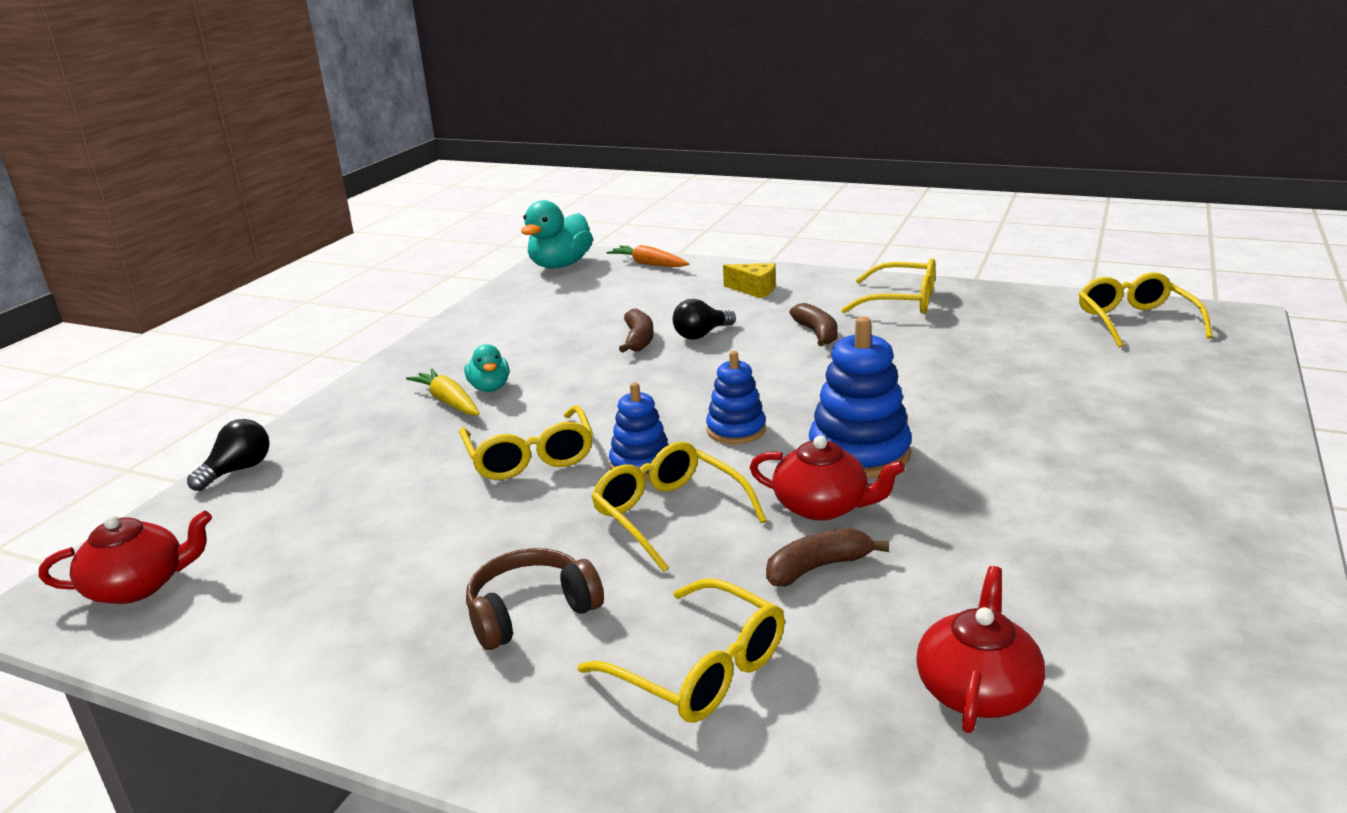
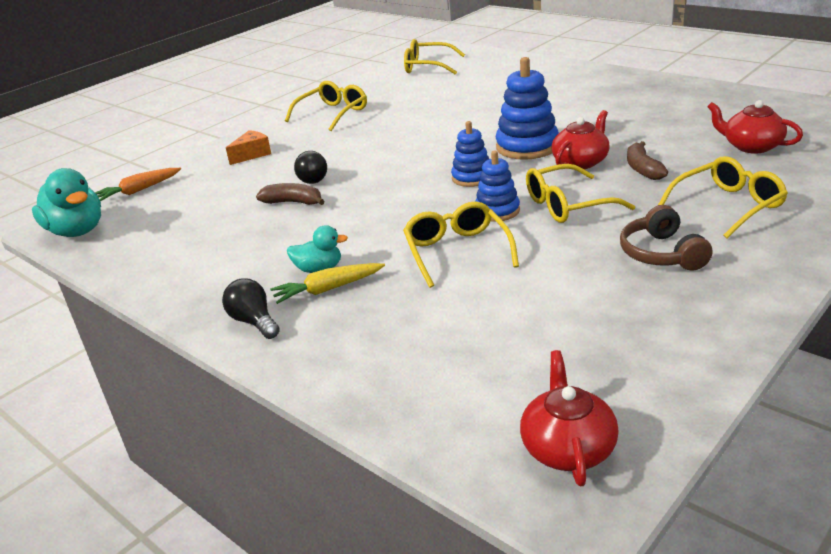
camera: 70 degrees left, 5 degrees up
(238, 470) = (375, 408): black light bulb -> black light bulb (254, 322)
(530, 457) = (457, 252): yellow glasses -> yellow glasses turned 105 degrees counterclockwise
(754, 289) = (252, 154): yellow cheese -> orange cheese
(817, 333) = (353, 142): brown banana -> none

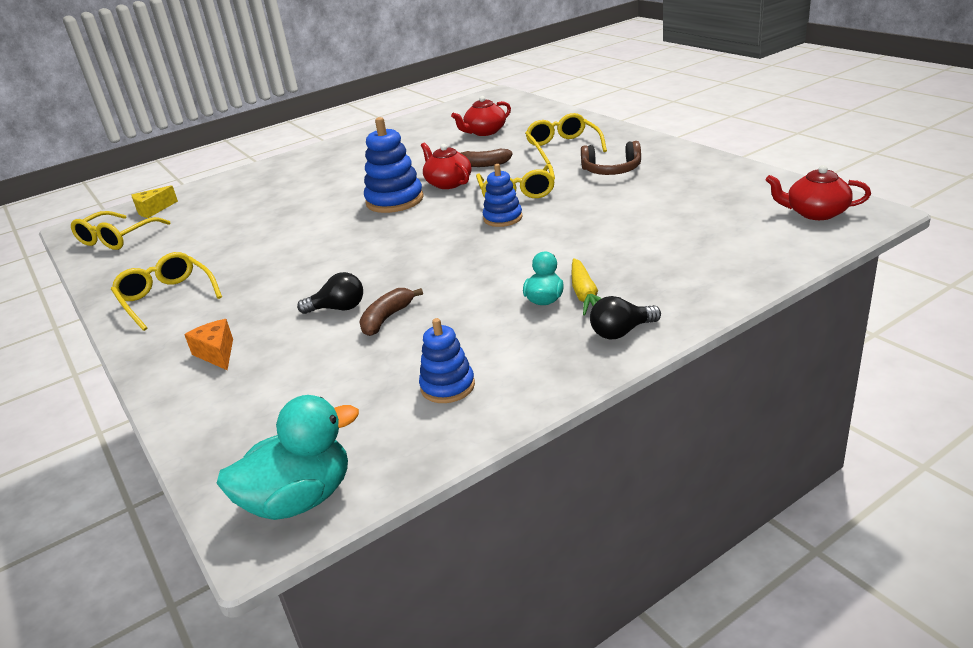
camera: 75 degrees left, 0 degrees up
(138, 190) = (219, 449): orange carrot -> none
(457, 252) = (559, 236): yellow glasses -> none
(472, 178) = (430, 225): blue stacking toy -> blue stacking toy (447, 386)
(481, 60) = (153, 210): none -> yellow cheese

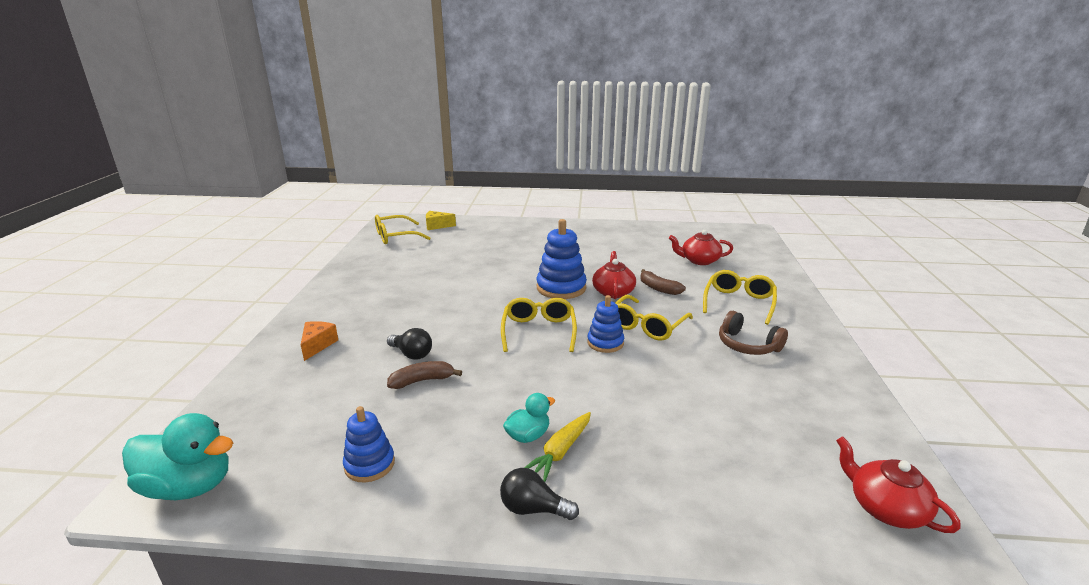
camera: 35 degrees right, 5 degrees down
(167, 298) = (356, 290): yellow glasses -> yellow glasses (539, 331)

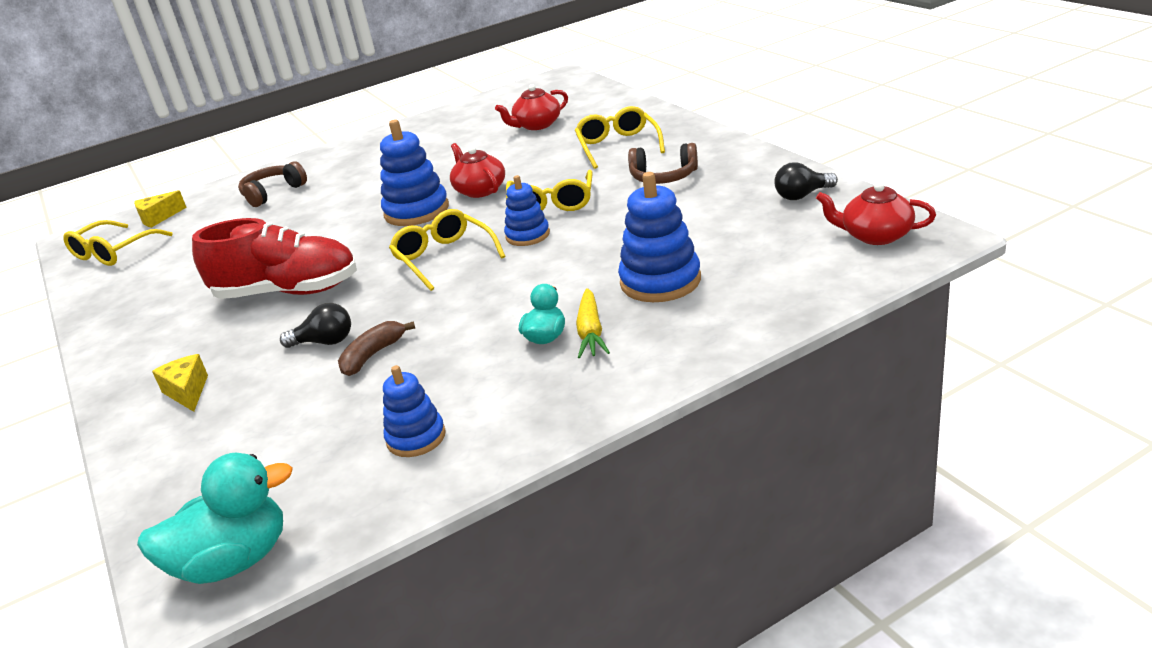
camera: 30 degrees left, 5 degrees up
(317, 345) = (187, 392): orange cheese -> yellow cheese
(436, 307) = (288, 292): none -> red shoe
(503, 237) = (273, 193): none -> brown headphones
(533, 509) = (617, 378): black light bulb -> black light bulb (802, 195)
(654, 438) = (660, 281): none -> blue stacking toy
(658, 288) = (524, 167): brown banana -> none

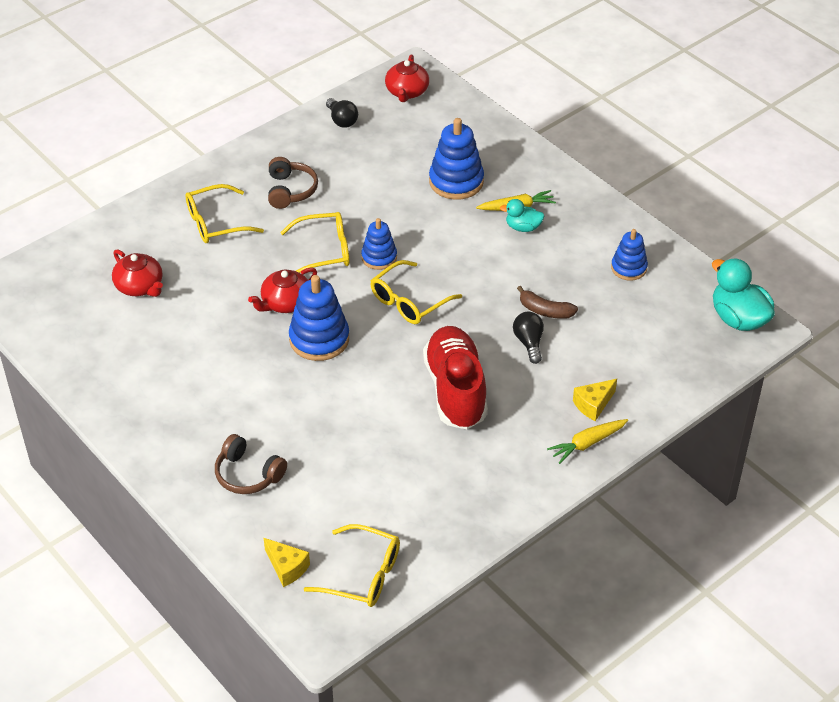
camera: 105 degrees left, 15 degrees up
(134, 385) = (587, 443): none -> yellow carrot

